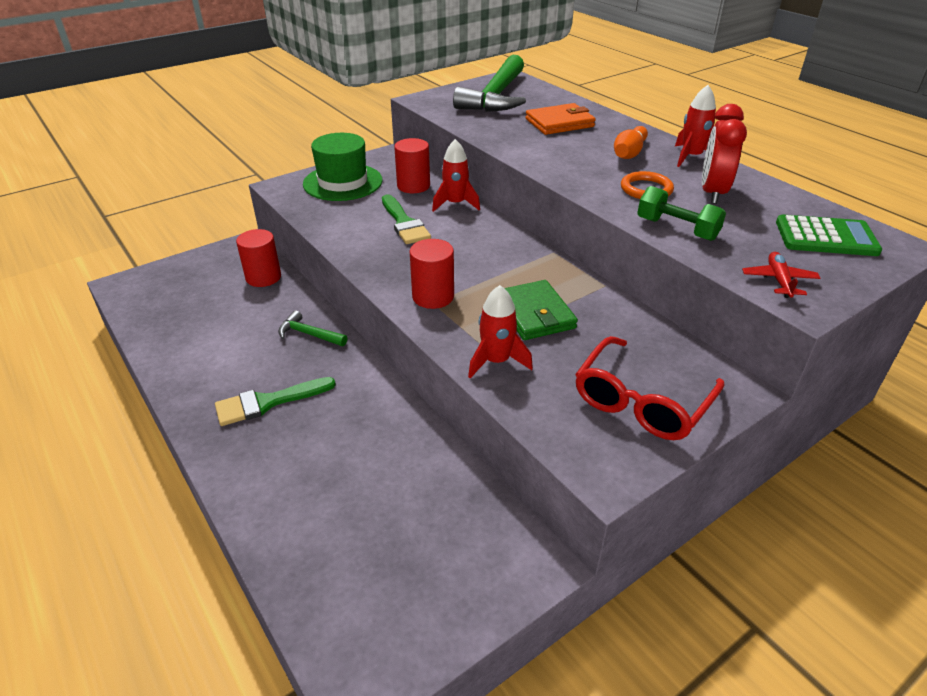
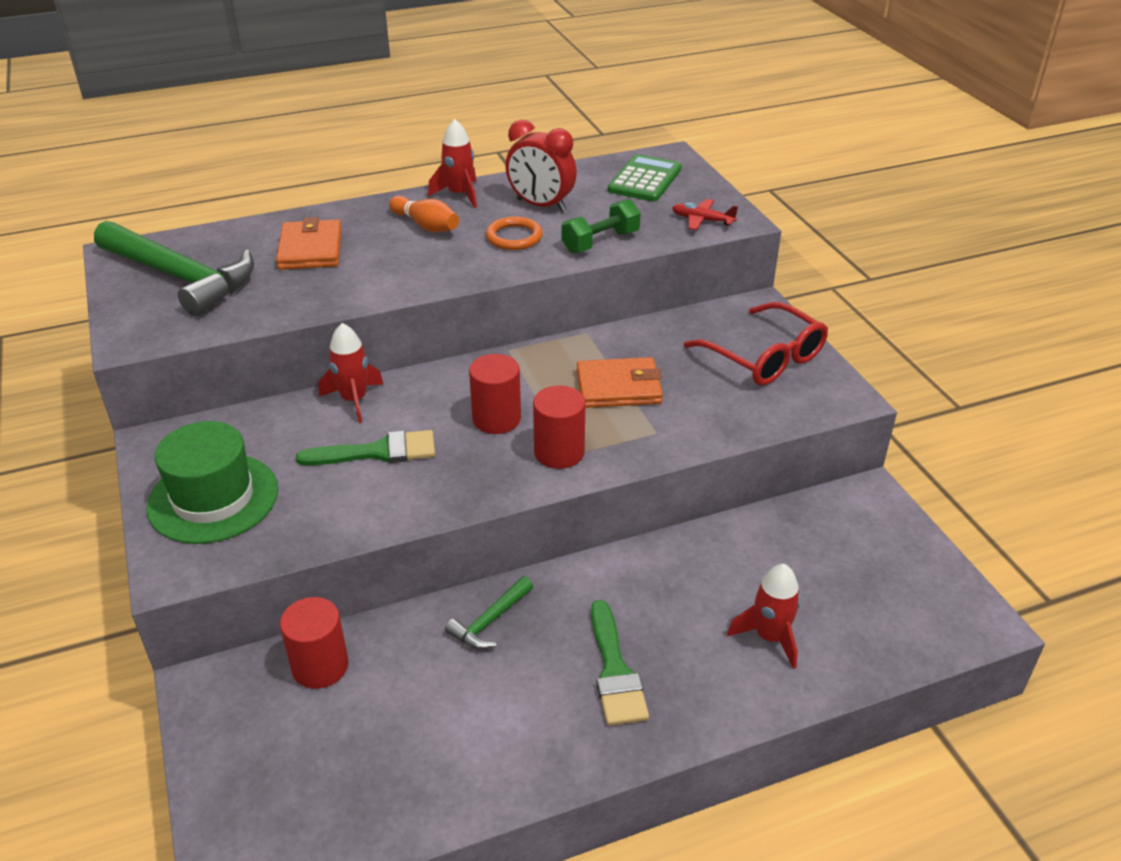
camera: 75 degrees left, 0 degrees up
(413, 186) = (277, 429): red cylinder -> red cylinder (496, 419)
(496, 361) = (688, 427): red rocket -> red rocket (769, 637)
(534, 314) = (618, 387): green wallet -> orange wallet

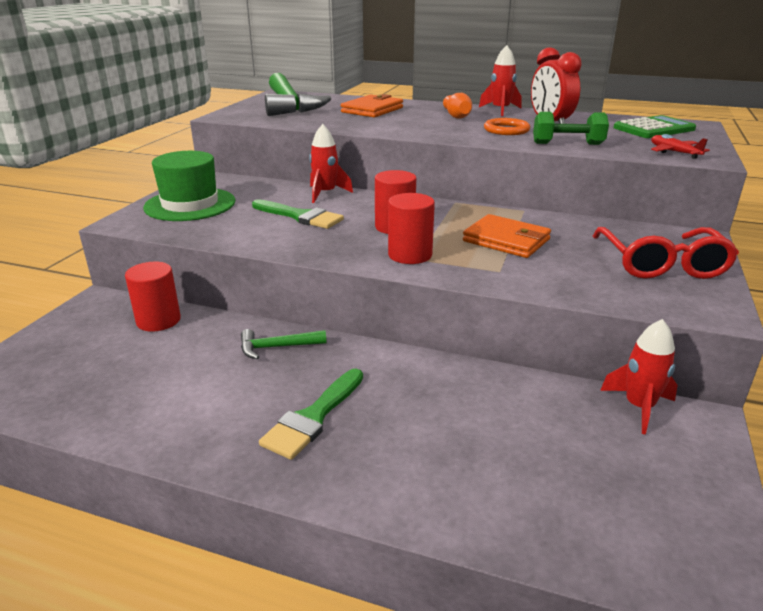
camera: 40 degrees right, 10 degrees down
(769, 637) = (465, 466): red rocket -> red rocket (639, 407)

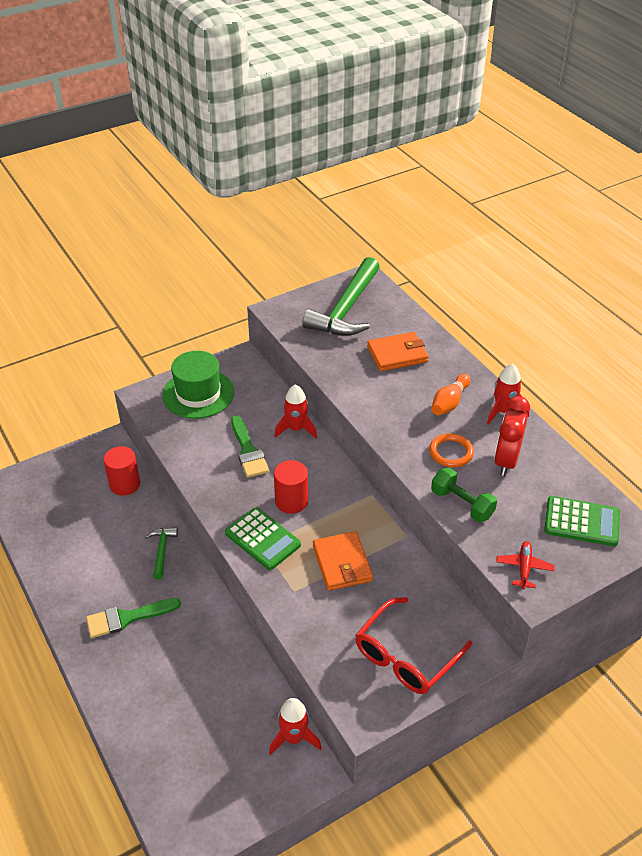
camera: 40 degrees right, 15 degrees up
(277, 347) = (162, 551): green hammer -> green hammer turned 60 degrees clockwise
(410, 255) = (262, 539): red cylinder -> green calculator

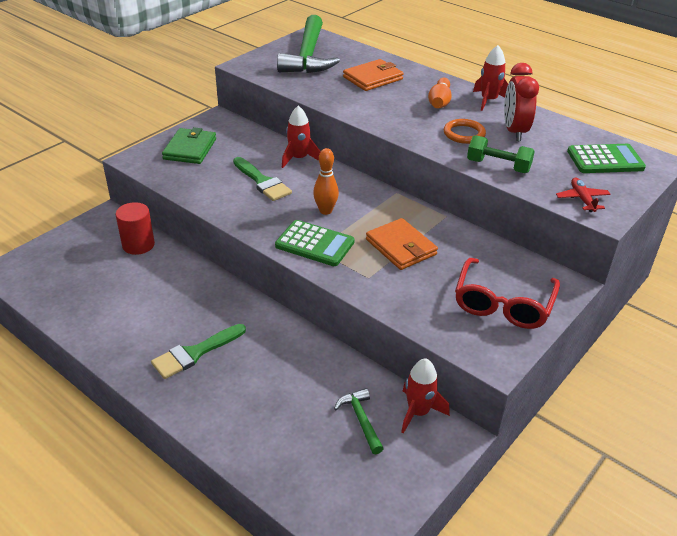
camera: 20 degrees left, 5 degrees down
(162, 551) = (204, 290): green hammer -> green hammer (361, 420)
(198, 394) = (190, 149): green hat -> green wallet
(291, 501) = (325, 211): red cylinder -> orange bowling pin

